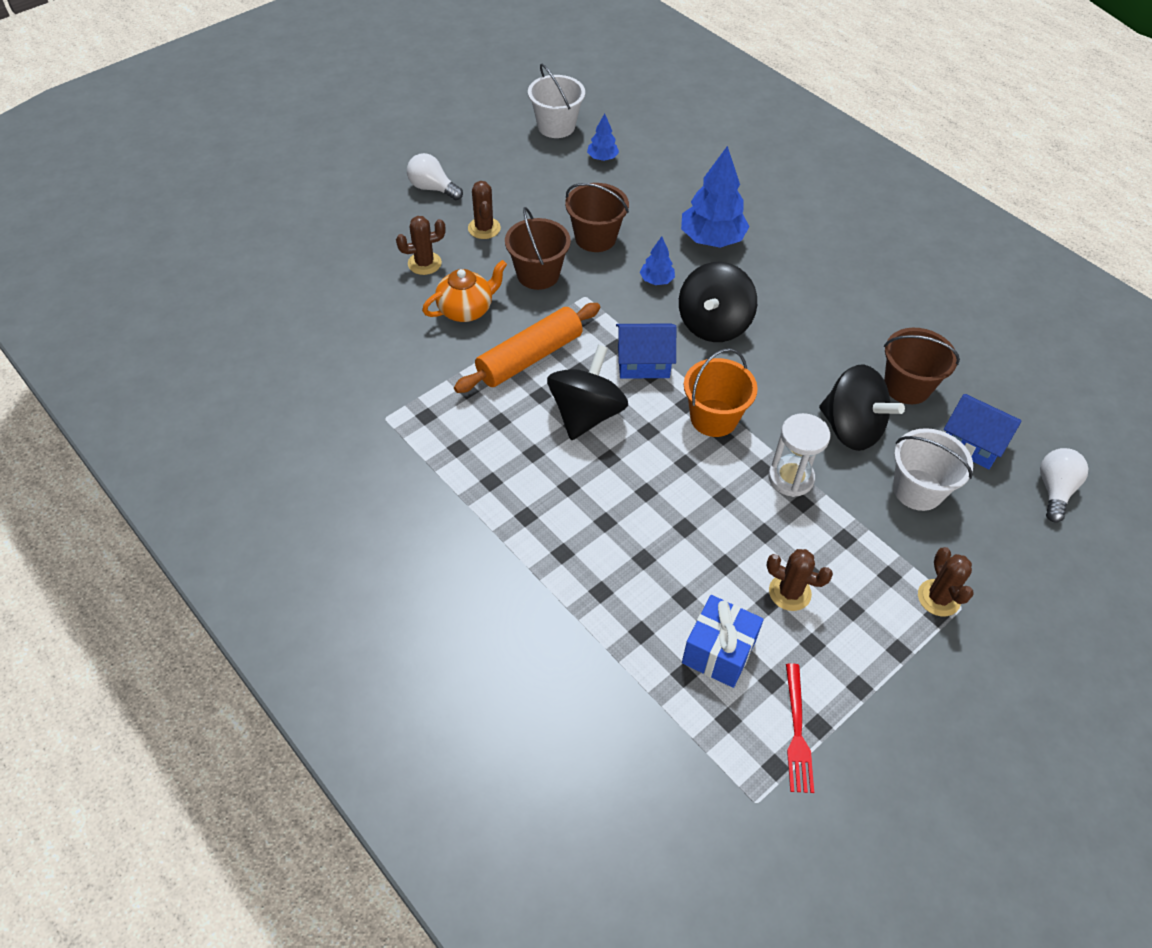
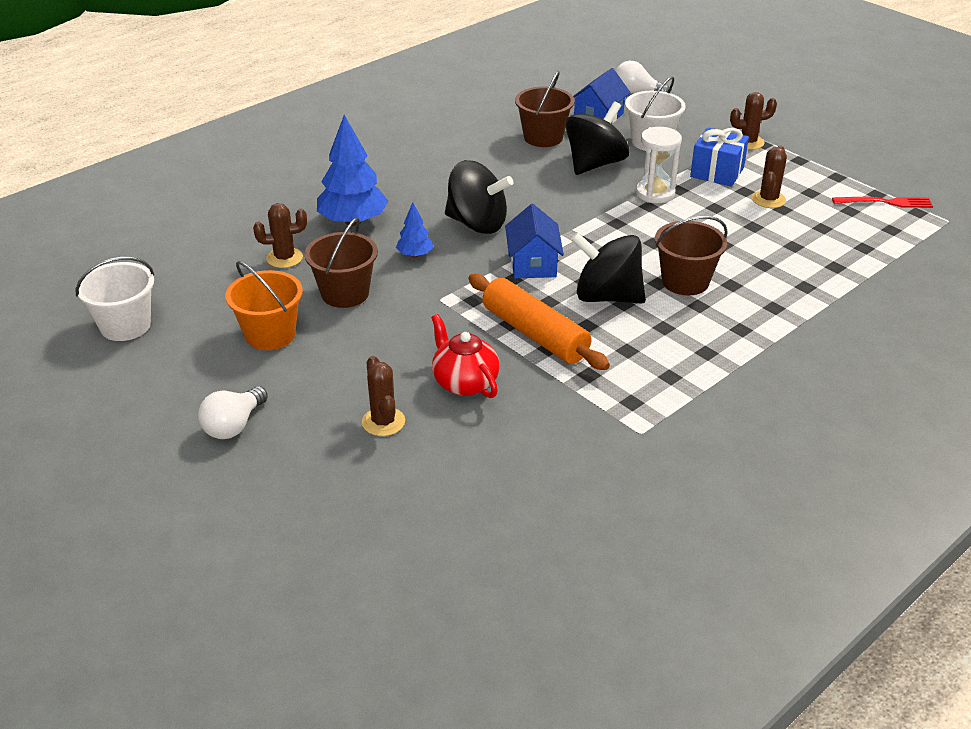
camera: 90 degrees left, 15 degrees down
(466, 309) = (464, 382): orange teapot -> red teapot
(484, 228) = (320, 376): brown cactus -> brown cactus (284, 258)
(538, 274) = (405, 332): brown bucket -> brown bucket (685, 281)
(602, 158) = (200, 290): blue tree -> none
(713, 418) = (597, 227): orange bucket -> orange bucket (270, 334)
(719, 652) = (836, 232): blue gift -> blue gift (717, 172)

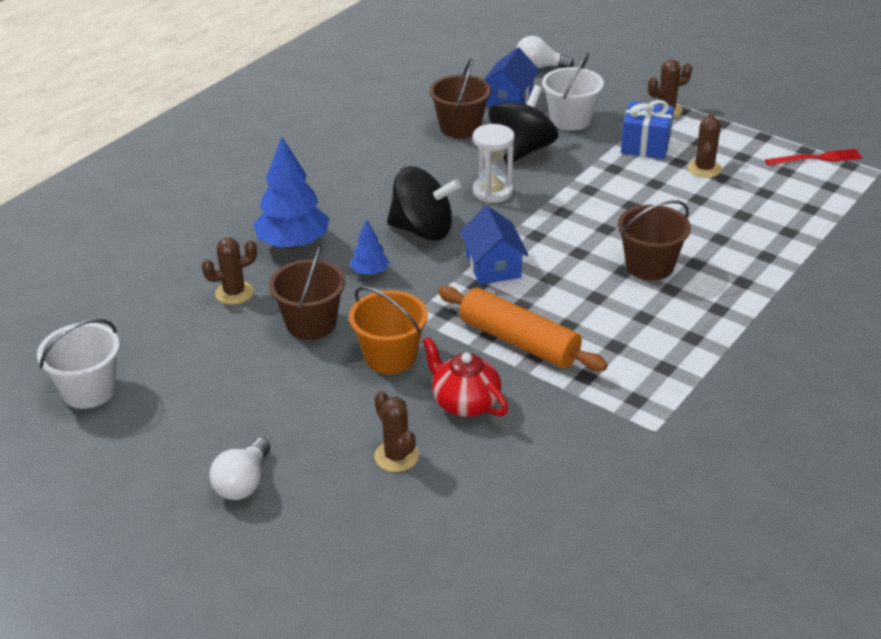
camera: 10 degrees left, 0 degrees up
(270, 334) = (248, 379): orange bucket -> orange bucket (390, 356)
(607, 296) = (578, 292): black spinning top -> none
(655, 193) = (591, 175): white hourglass -> white hourglass (492, 192)

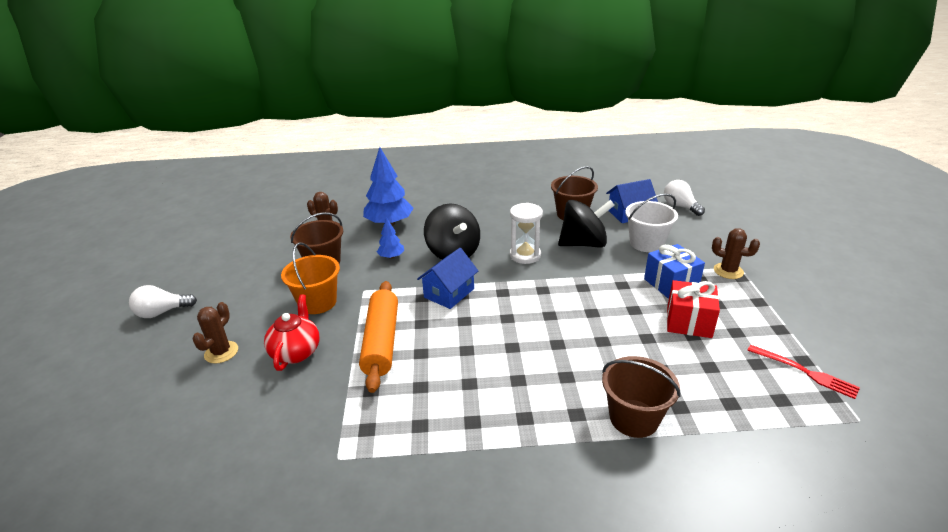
camera: 50 degrees right, 5 degrees down
(89, 390) = (210, 234): white bucket -> none
(649, 266) = (533, 356): brown bucket -> brown bucket (634, 418)
(704, 169) = (689, 322): brown cactus -> red gift

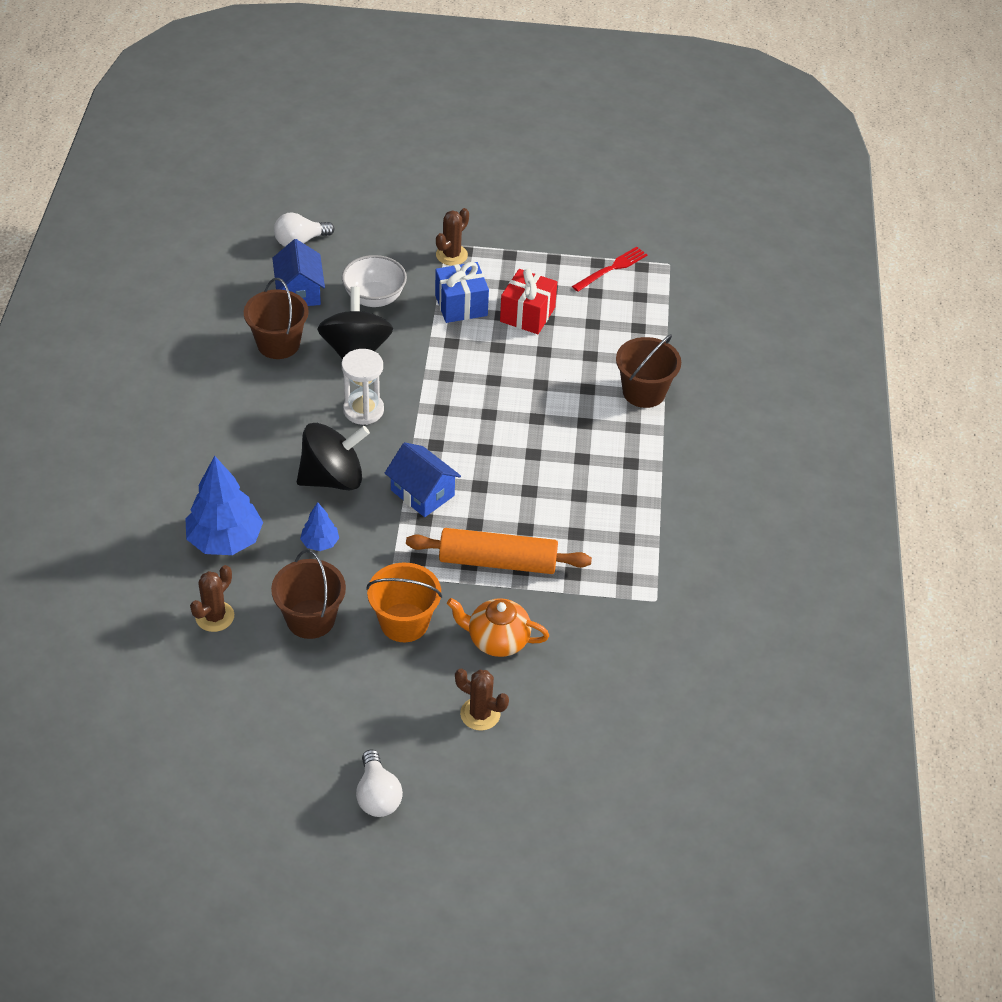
camera: 85 degrees left, 15 degrees up
(296, 352) = (497, 640): red teapot -> orange teapot
(646, 243) = (374, 298): white bucket -> white bowl

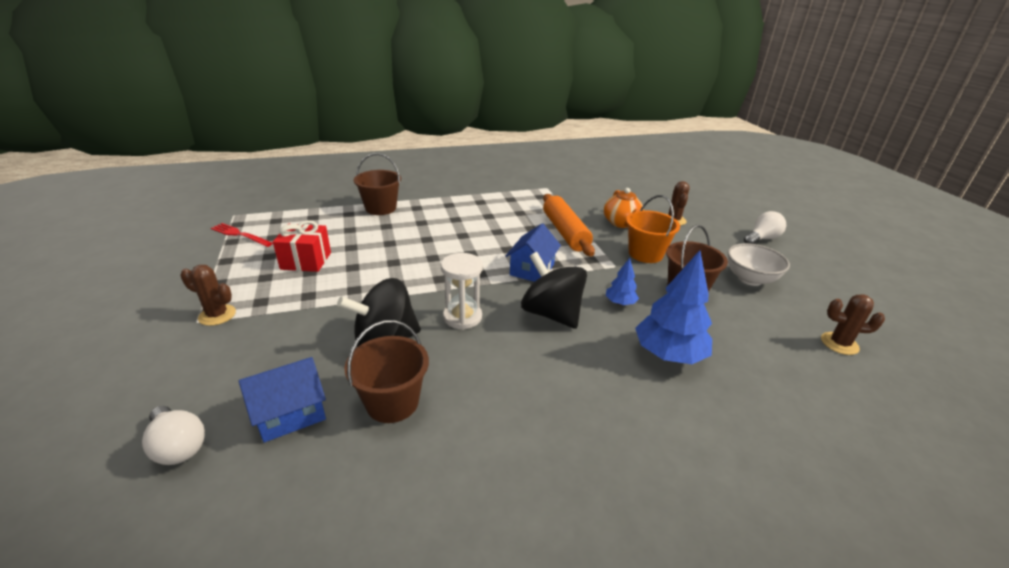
camera: 110 degrees left, 15 degrees down
(214, 616) = (740, 335): brown cactus -> brown cactus (839, 343)
(374, 298) = (295, 350): white bowl -> white bowl (750, 279)
(461, 305) = (299, 295): blue gift -> none

